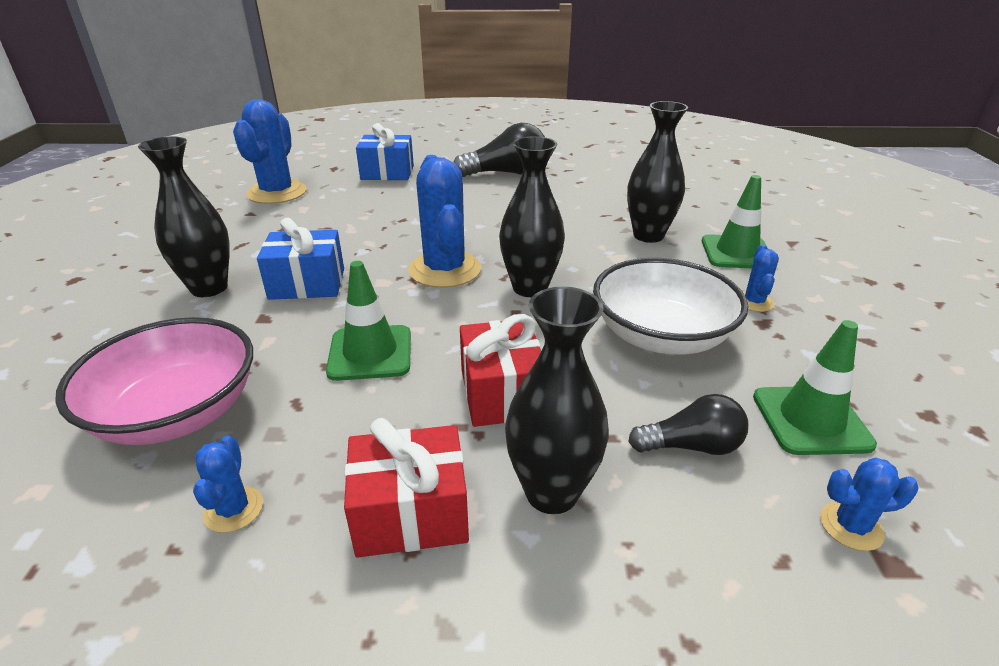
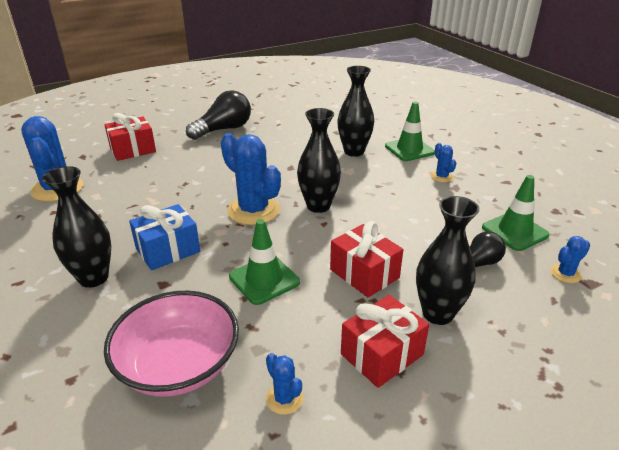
camera: 30 degrees left, 0 degrees up
(387, 173) = (133, 150): blue gift -> red gift
(661, 336) = (414, 211): white bowl -> none

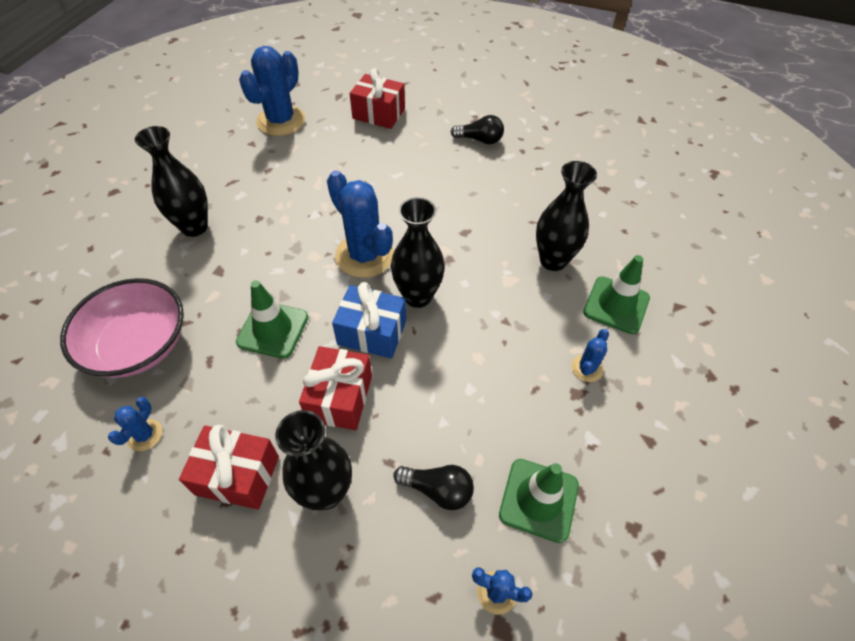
camera: 50 degrees right, 20 degrees up
(168, 250) = (260, 242): blue gift -> blue gift (372, 332)
(223, 129) = (480, 140): black light bulb -> black light bulb, size x0.60
(253, 210) = (365, 255): blue cactus -> blue cactus turned 45 degrees counterclockwise

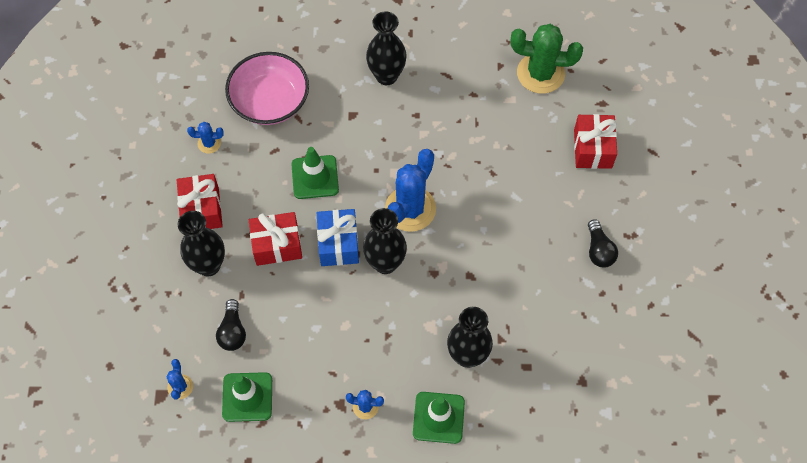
camera: 70 degrees right, 10 degrees up
(281, 121) = (540, 73): blue cactus -> green cactus

